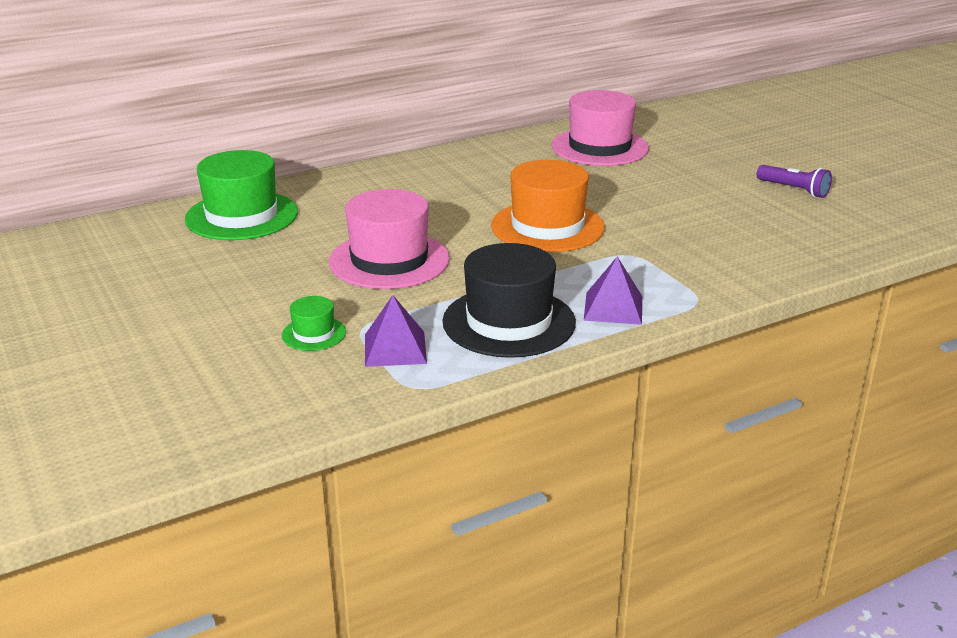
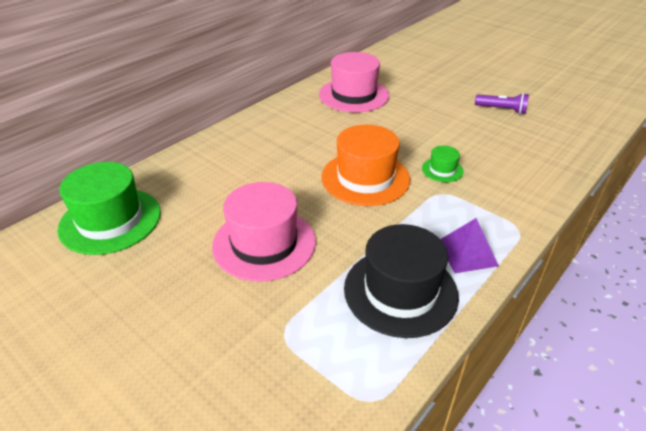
camera: 20 degrees left, 10 degrees up
(314, 334) = (244, 355): green hat -> green hat (442, 170)
(395, 348) = (327, 353): purple pyramid -> none

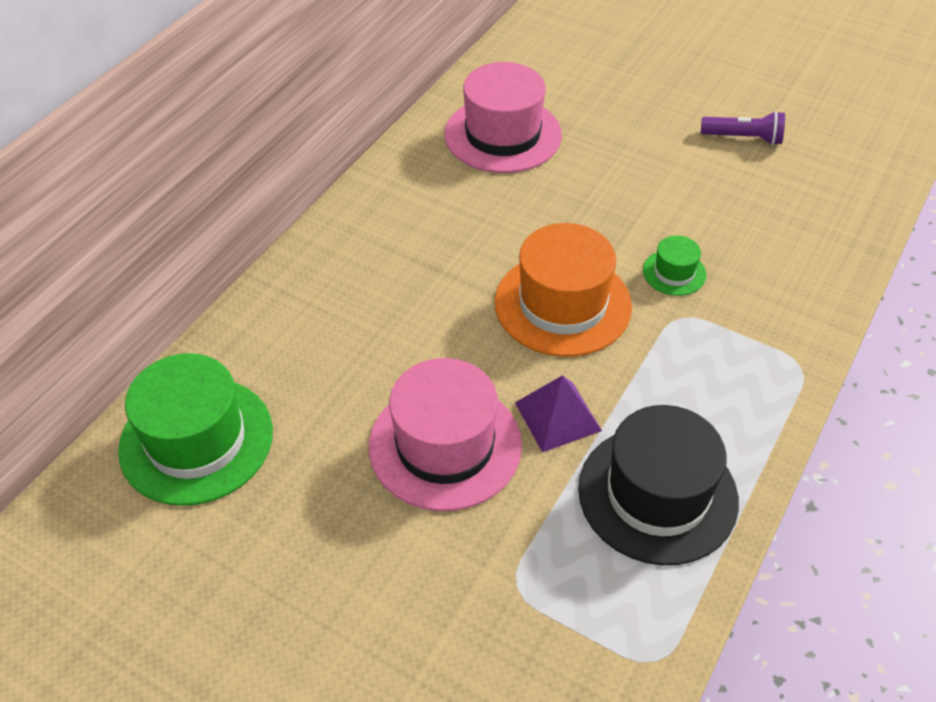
camera: 10 degrees left, 10 degrees up
(467, 253) = (736, 417): purple pyramid -> purple pyramid (558, 416)

